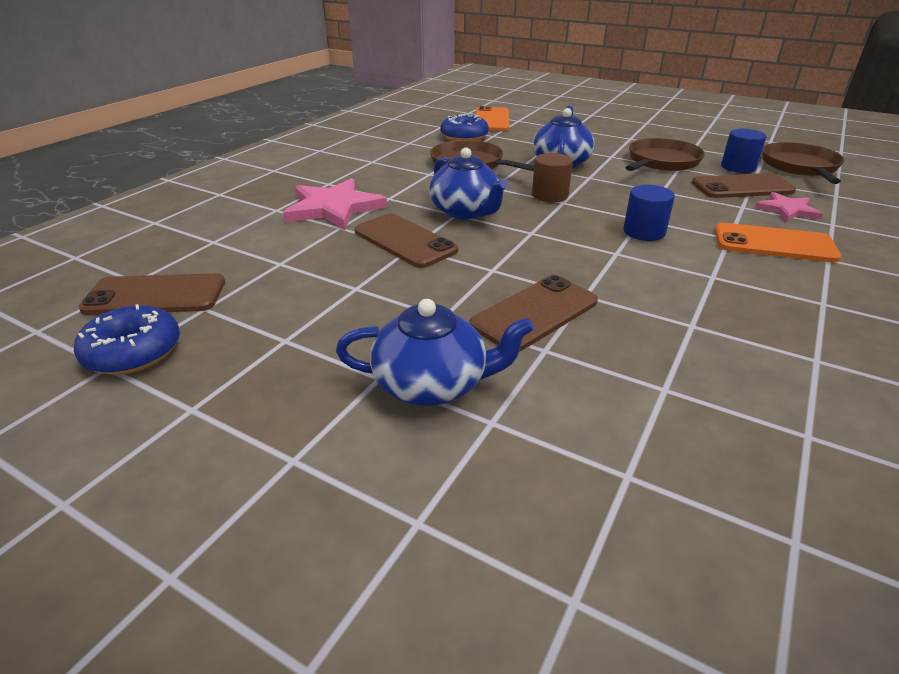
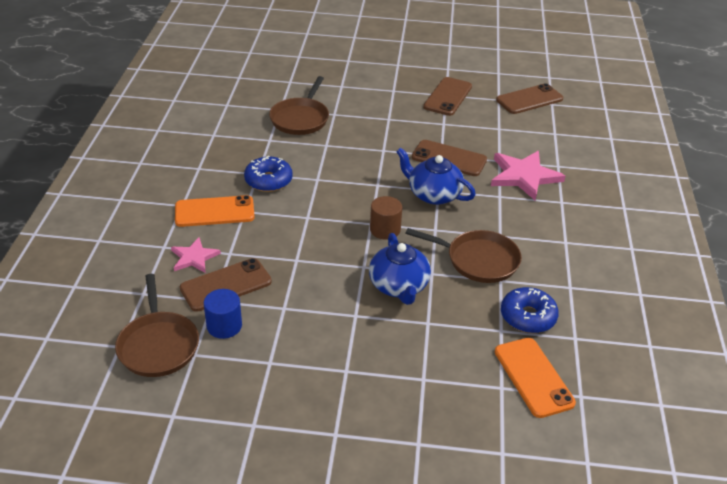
camera: 155 degrees right, 5 degrees up
(133, 352) = (497, 78): blue donut -> blue donut (268, 181)
(432, 384) = (371, 92): blue teapot -> none
(534, 313) = (347, 129): brown phone -> brown phone (448, 97)
(644, 232) = (303, 203): blue cylinder -> none
(661, 162) = (302, 316): brown pan -> brown pan (300, 119)

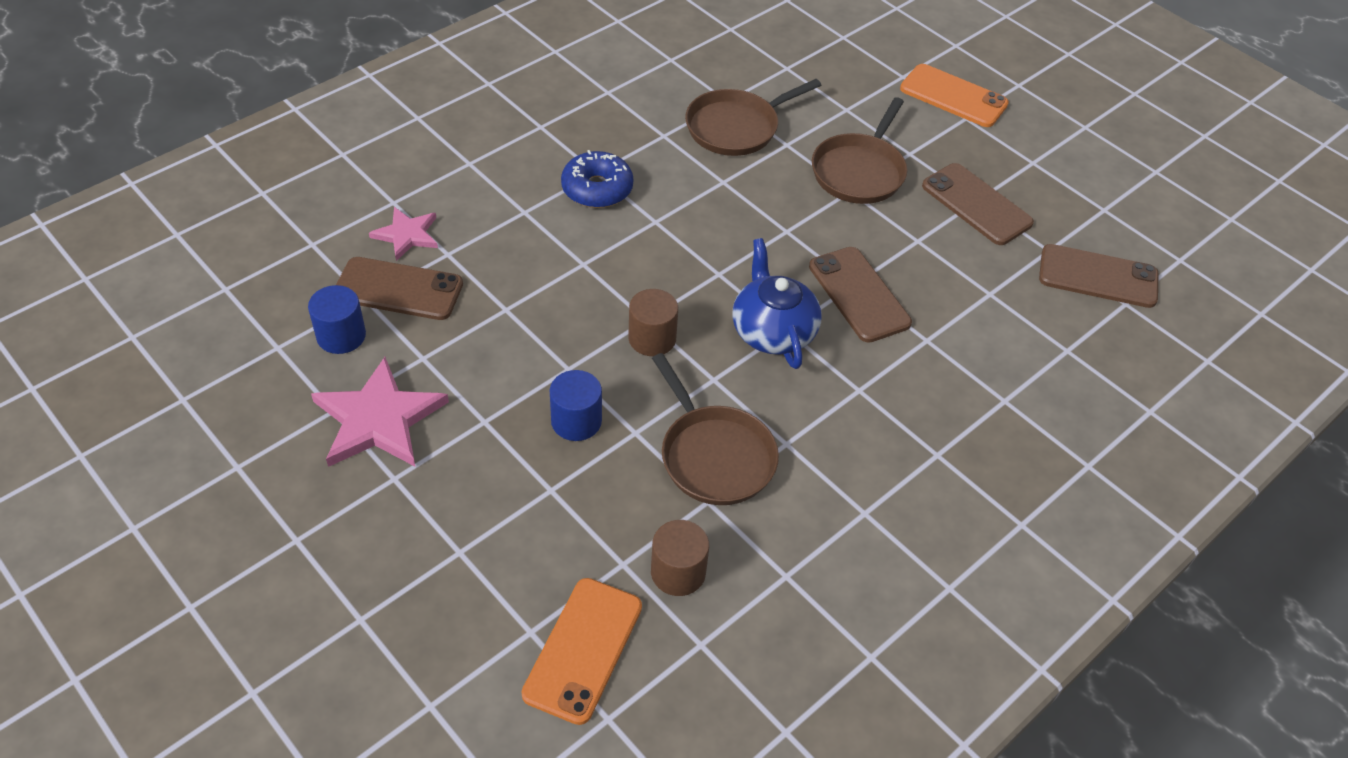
camera: 40 degrees right, 10 degrees up
(158, 345) = (258, 313): brown pan -> brown pan (859, 172)
(214, 212) = (492, 192): orange phone -> orange phone (953, 96)
(399, 286) = (576, 421): blue teapot -> blue cylinder
(448, 97) = (976, 205): brown phone -> brown phone turned 75 degrees clockwise
(524, 176) = (932, 384): pink star -> pink star (379, 419)
(528, 317) = (678, 572): blue donut -> brown cylinder

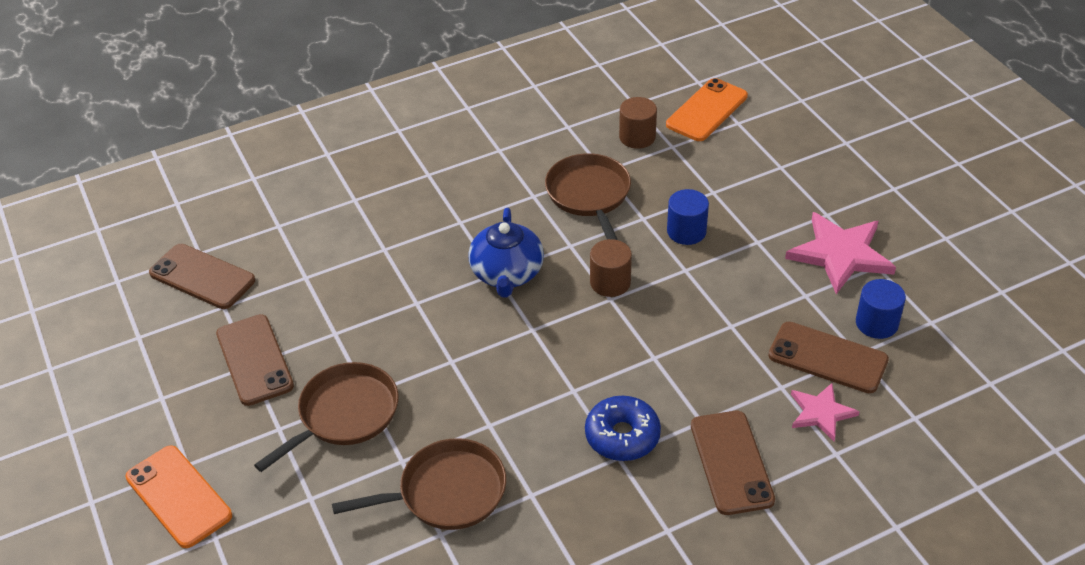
camera: 160 degrees left, 5 degrees down
(858, 295) = (418, 292): brown phone -> brown phone (731, 462)

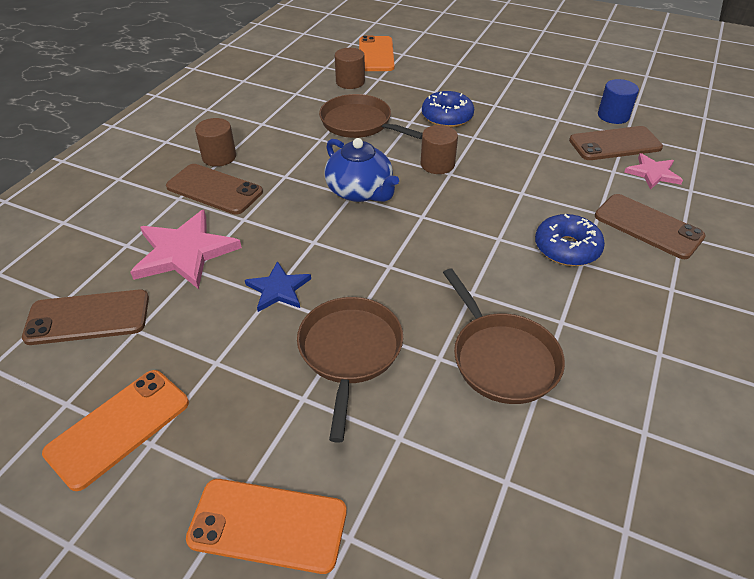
camera: 40 degrees left, 0 degrees up
(153, 374) = (118, 427): none -> orange phone
(255, 360) = (216, 356): brown phone -> brown phone (214, 189)
(347, 331) = (278, 289): none -> blue star
(425, 171) = (219, 157): none -> brown cylinder
(447, 492) = (502, 358): brown pan -> brown pan turned 120 degrees clockwise
(686, 231) = (447, 117): blue cylinder -> blue donut
(840, 254) = (547, 92): pink star -> pink star (184, 252)

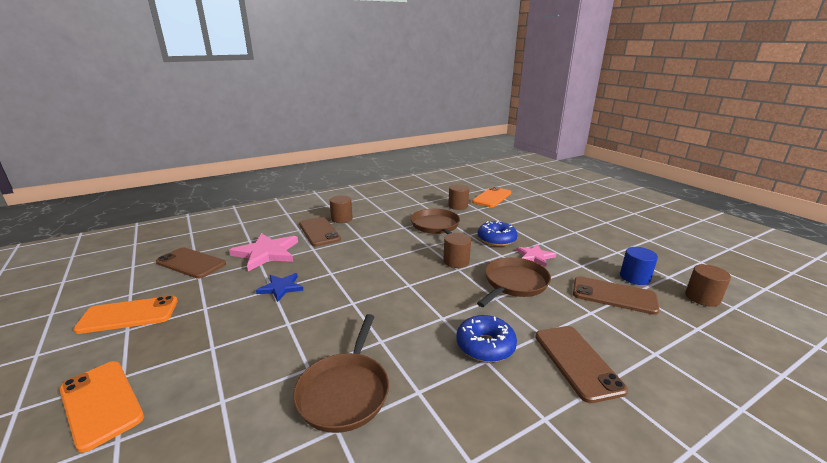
camera: 35 degrees right, 20 degrees down
(349, 351) = (268, 336): brown pan -> brown pan (514, 283)
(360, 191) = (390, 258): blue teapot -> none
(652, 173) = (628, 327): pink star -> pink star (534, 256)
(678, 117) = (702, 298): none -> brown cylinder

